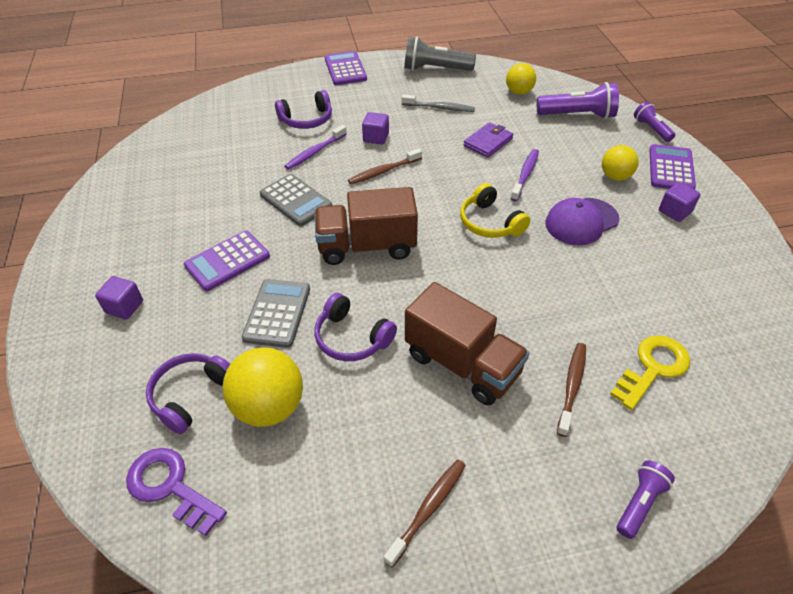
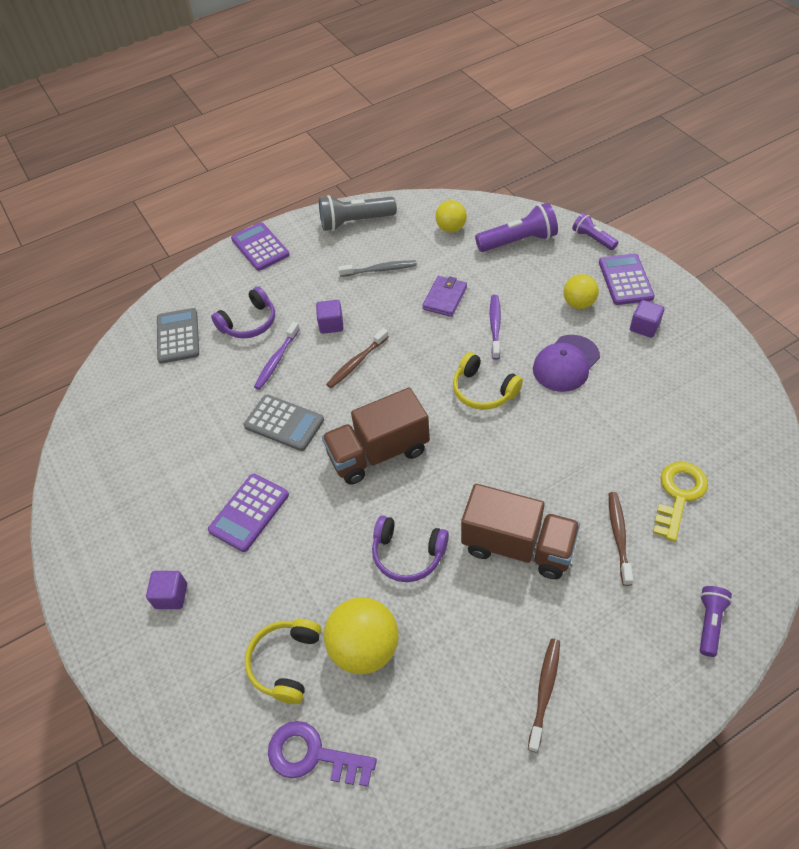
camera: 15 degrees left, 5 degrees up
(191, 395) = (286, 663): purple headphones -> yellow headphones
(277, 313) = (326, 552): grey calculator -> grey calculator (178, 336)

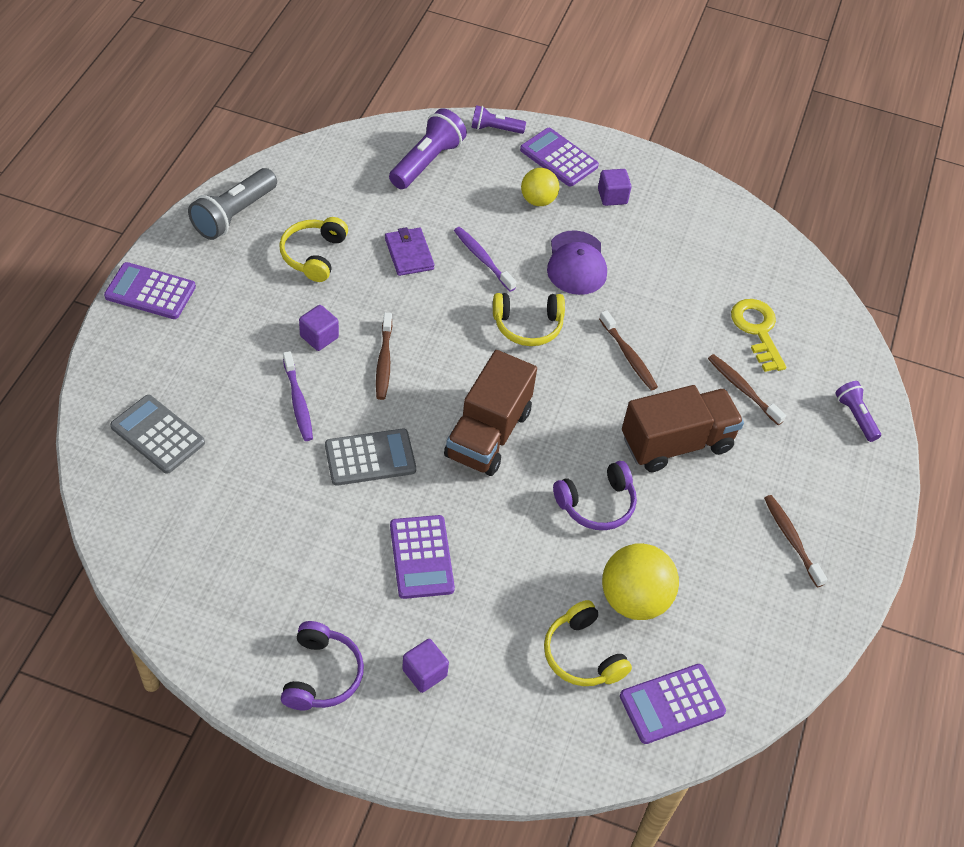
camera: 50 degrees left, 0 degrees up
(249, 323) = (226, 379): purple headphones -> purple headphones (321, 675)
(313, 755) = (672, 704): purple key -> purple calculator
(380, 270) = (314, 255): grey toothbrush -> yellow headphones
(451, 228) = (346, 177): yellow ball -> none
(542, 455) = (628, 356): none -> brown toothbrush

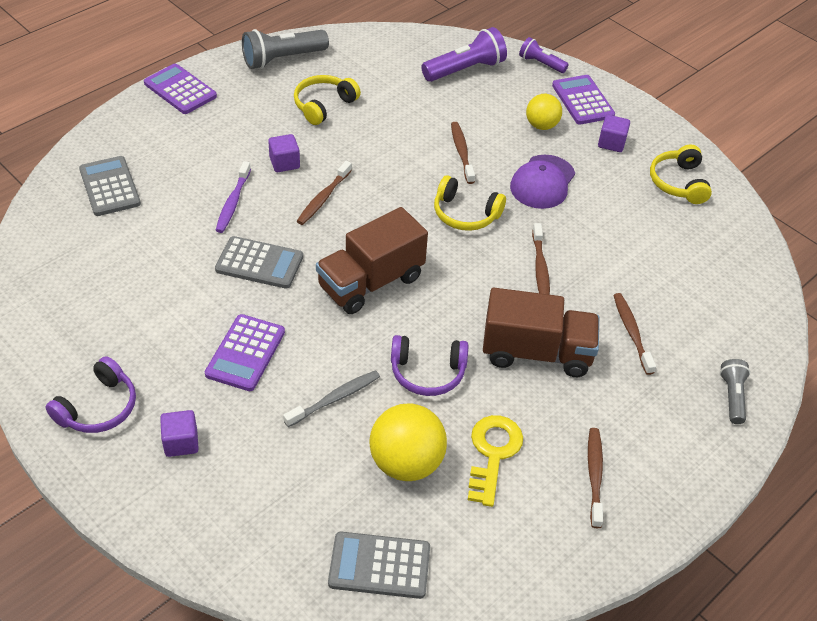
camera: 30 degrees right, 5 degrees down
(409, 254) = (402, 129): purple wallet -> none
(482, 259) = (461, 152): purple toothbrush -> brown toothbrush
(533, 566) = (335, 399): none -> grey toothbrush
(582, 654) = (327, 488): yellow headphones -> yellow headphones (678, 182)
(672, 704) = (379, 566): purple calculator -> grey calculator
(757, 330) = (679, 290): yellow key -> yellow key (493, 453)
(855, 416) = (732, 397): purple flashlight -> grey flashlight

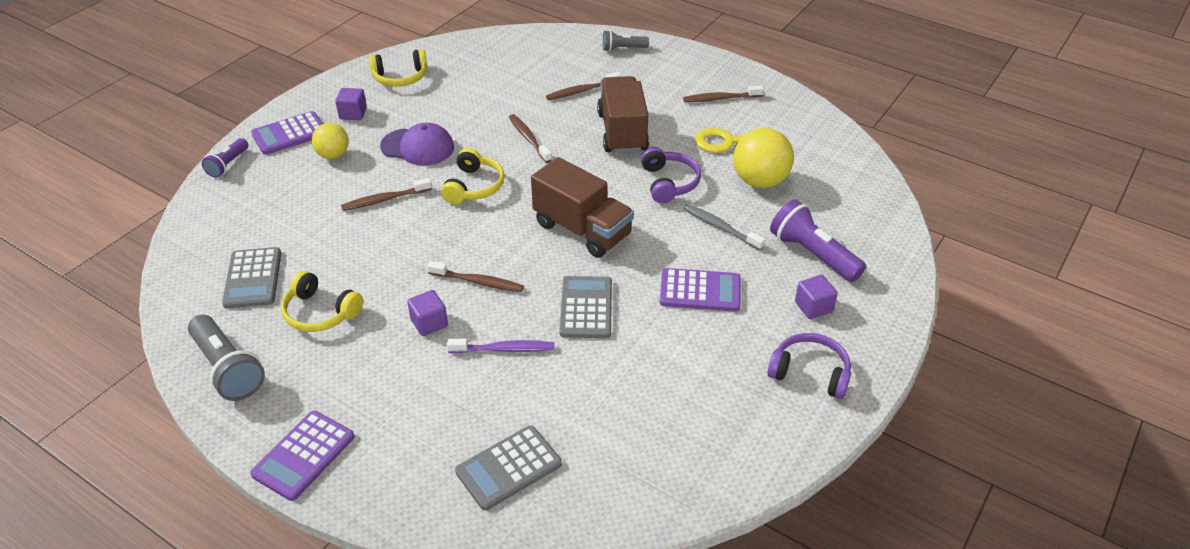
camera: 100 degrees left, 5 degrees down
(379, 566) = (850, 180): grey calculator -> grey calculator (253, 278)
(465, 70) = (242, 215): purple flashlight -> purple flashlight (813, 254)
(540, 268) = (528, 138): brown toothbrush -> brown toothbrush turned 105 degrees counterclockwise

